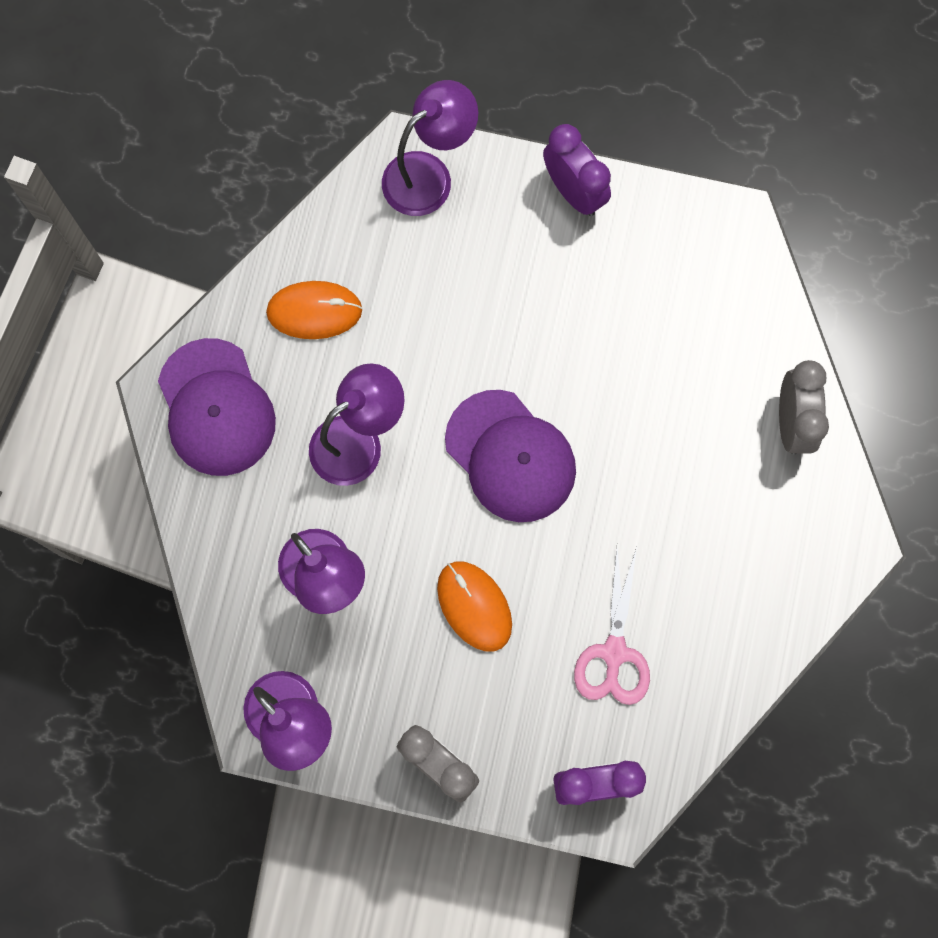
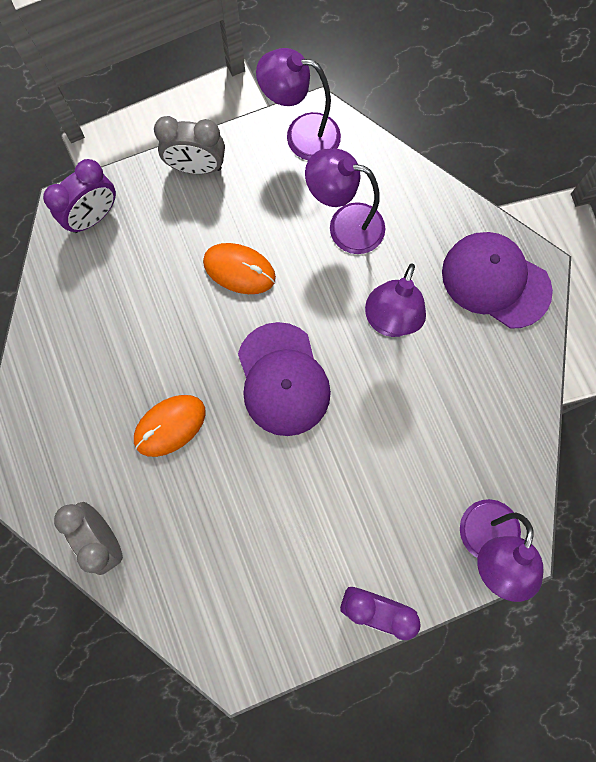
camera: 145 degrees right, 0 degrees up
(314, 311) = (485, 387): orange mouse -> orange mouse (170, 426)
(510, 456) = (283, 379): purple cap -> purple cap turned 120 degrees counterclockwise
(614, 652) = (131, 300): pink scissors -> none

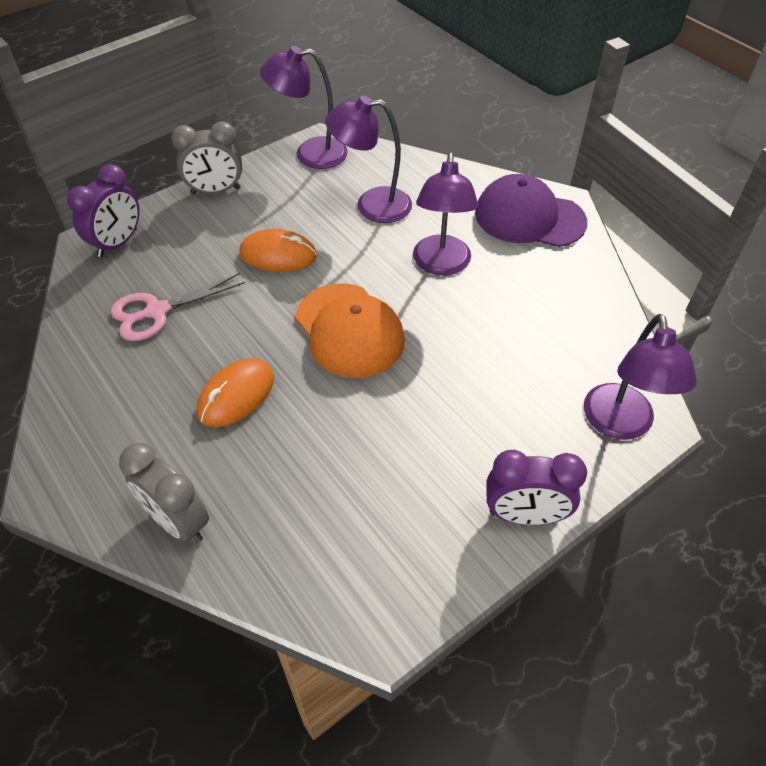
camera: 15 degrees left, 25 degrees down
(117, 313) = (157, 311): none -> pink scissors
(283, 379) = (349, 330): purple cap -> orange cap

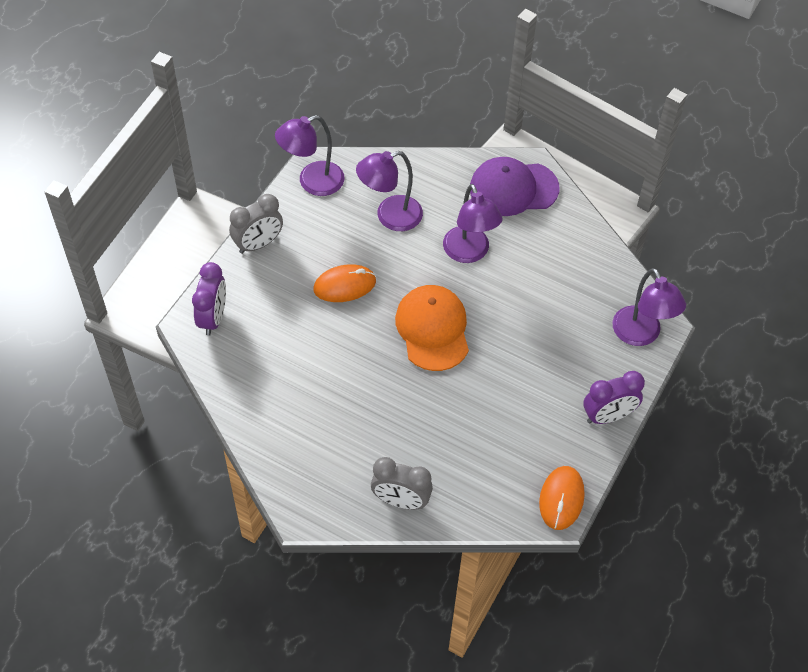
camera: 25 degrees left, 5 degrees up
(157, 311) = (285, 364): pink scissors -> none
(236, 395) = (384, 405): orange mouse -> orange mouse (561, 499)
(349, 330) = (433, 329): orange cap -> orange cap turned 135 degrees counterclockwise

